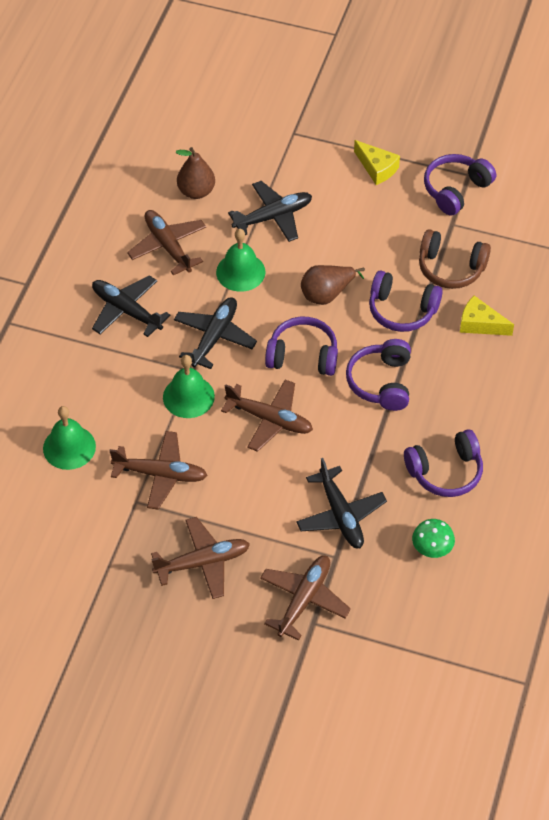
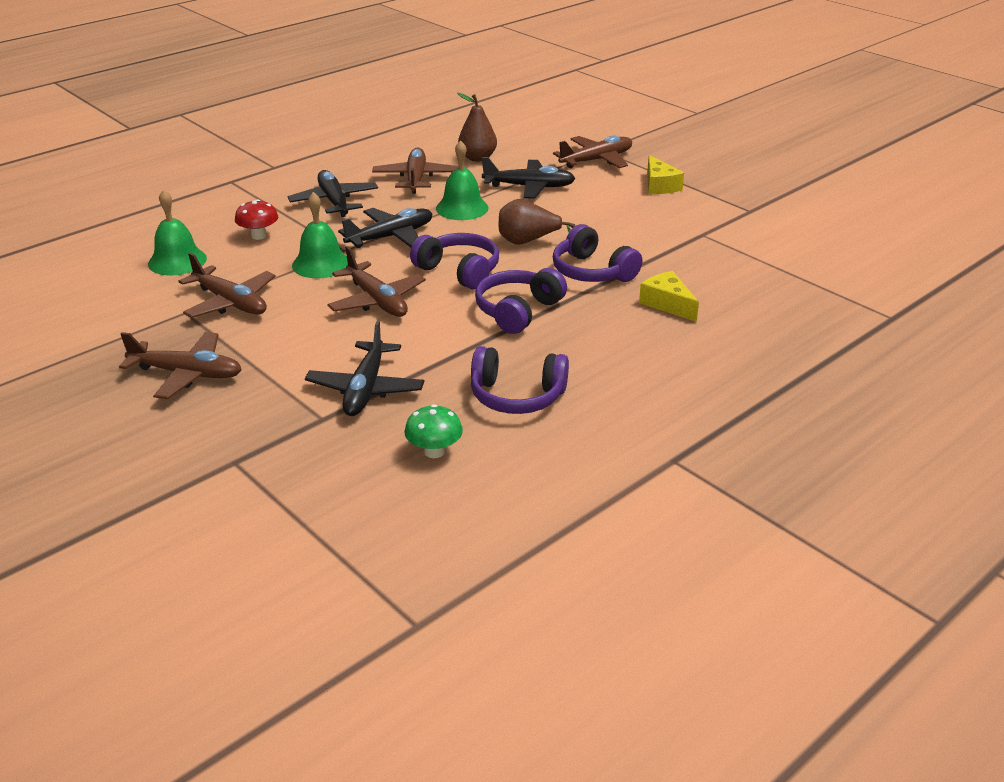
camera: 30 degrees right, 20 degrees down
(105, 385) = (259, 236): none -> red mushroom
(304, 599) = (248, 439): brown plane -> brown plane (597, 160)
(451, 268) = (673, 260): brown headphones -> none
(456, 190) = (727, 216): purple headphones -> none

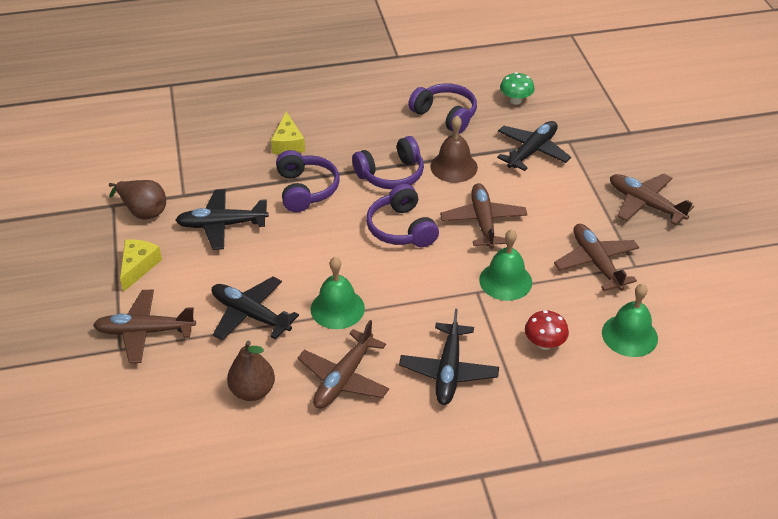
camera: 150 degrees left, 10 degrees up
(391, 237) = (427, 293): black plane -> black plane (221, 225)
(453, 340) = (453, 167): none -> brown bell
(528, 242) = (321, 240): brown pear -> brown pear (143, 211)

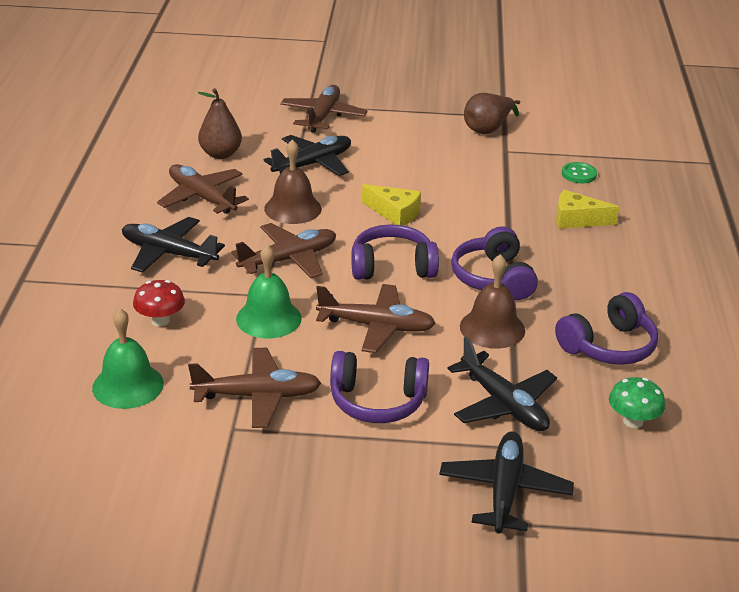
camera: 105 degrees right, 10 degrees down
(138, 267) = (408, 120): yellow cheese -> yellow cheese (395, 213)
(213, 149) = (579, 174): none -> green button
(221, 225) = (448, 165): black plane -> black plane (504, 490)
(305, 190) = (486, 218): purple headphones -> purple headphones (377, 401)
(337, 308) = (293, 208): green bell -> brown bell
(645, 204) = (345, 479): brown plane -> brown plane (289, 259)

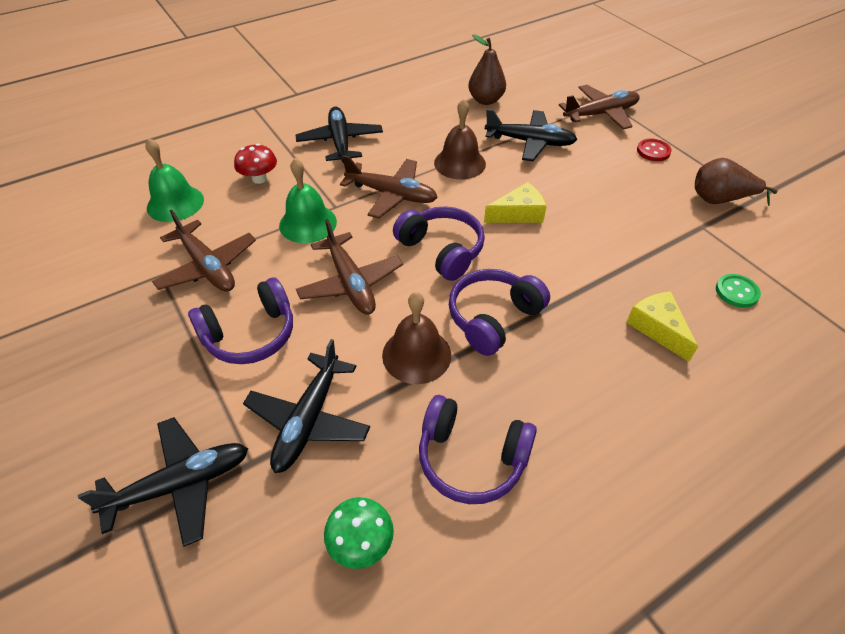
camera: 55 degrees right, 15 degrees up
(202, 197) = (423, 120): brown plane -> none
(377, 401) = (250, 334): purple headphones -> purple headphones turned 90 degrees counterclockwise
(395, 213) = (518, 214): yellow cheese -> yellow cheese turned 105 degrees counterclockwise
(401, 122) = (653, 151): none -> red button

